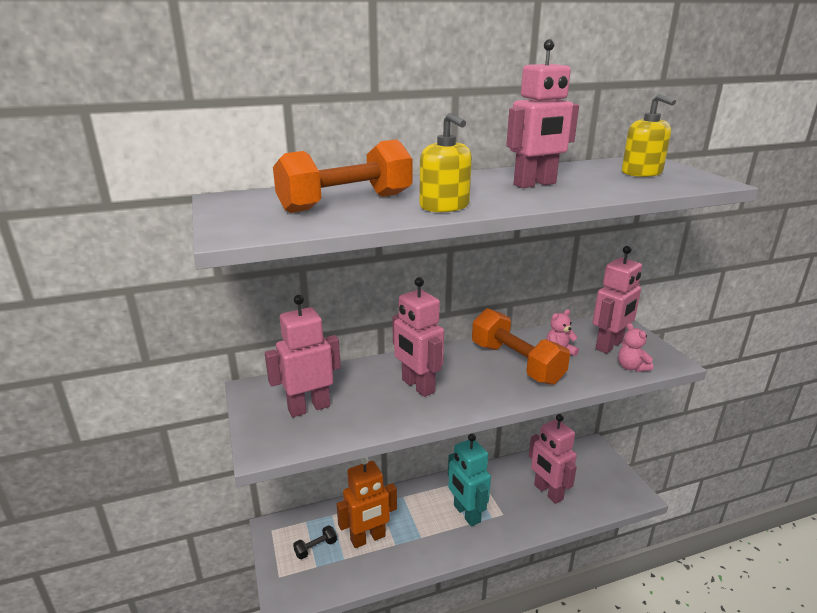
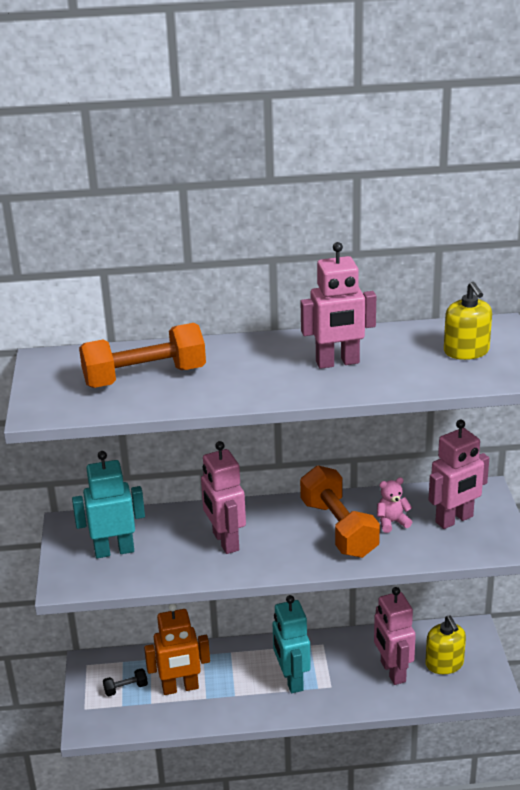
camera: 15 degrees right, 5 degrees up
(309, 408) = (114, 550): pink robot -> turquoise robot
(444, 206) = (228, 391): yellow soap dispenser -> yellow soap dispenser (444, 663)
(631, 367) = (459, 549): pink teddy bear -> none

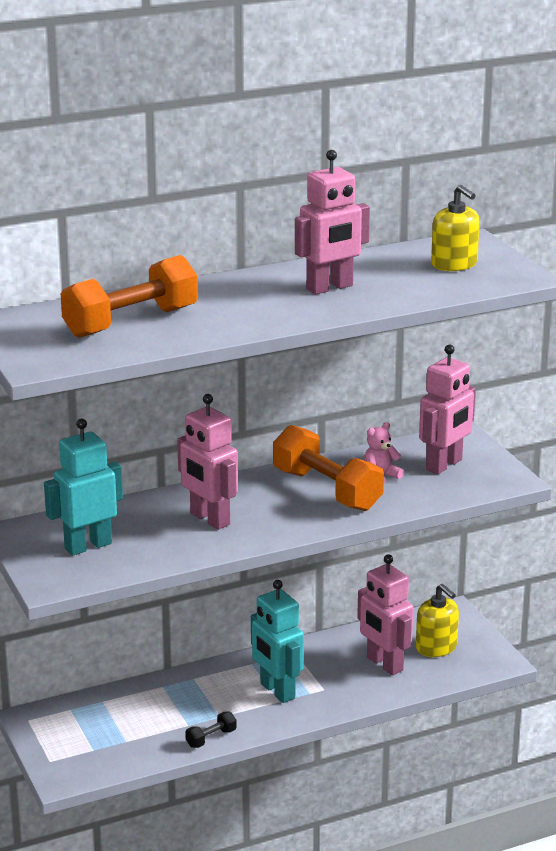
camera: 20 degrees left, 5 degrees down
(126, 688) = (89, 733): black dumbbell -> black dumbbell (211, 738)
(180, 688) = (153, 721): orange robot -> none

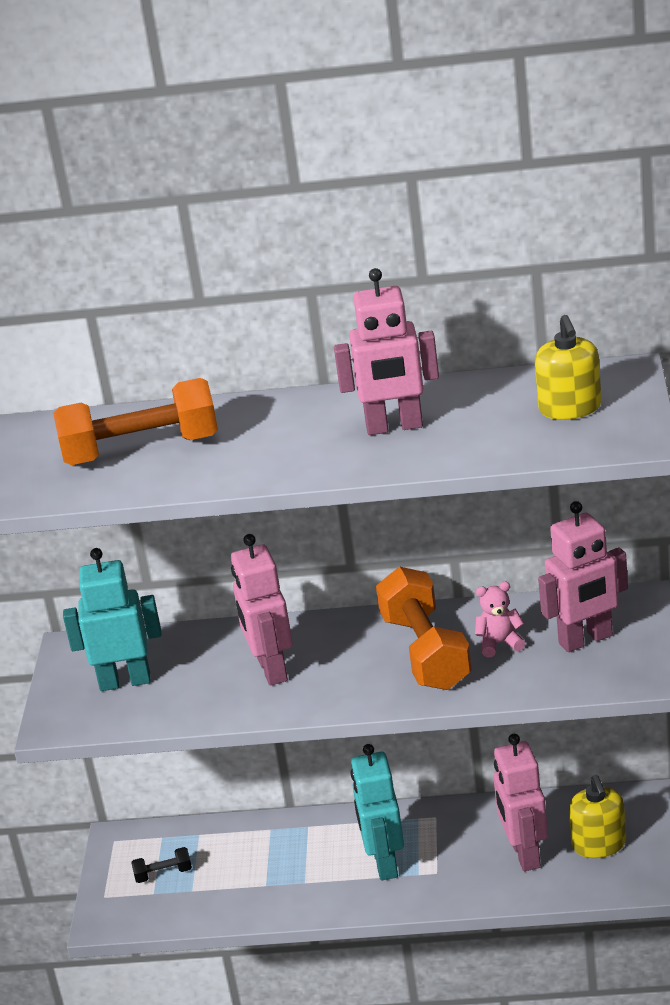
camera: 30 degrees right, 5 degrees up
(211, 738) = (278, 908): black dumbbell -> black dumbbell (163, 874)

